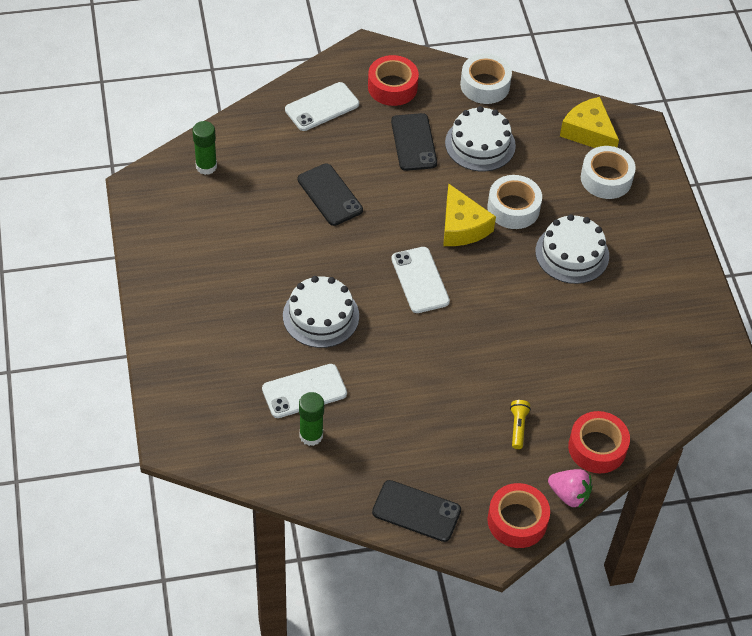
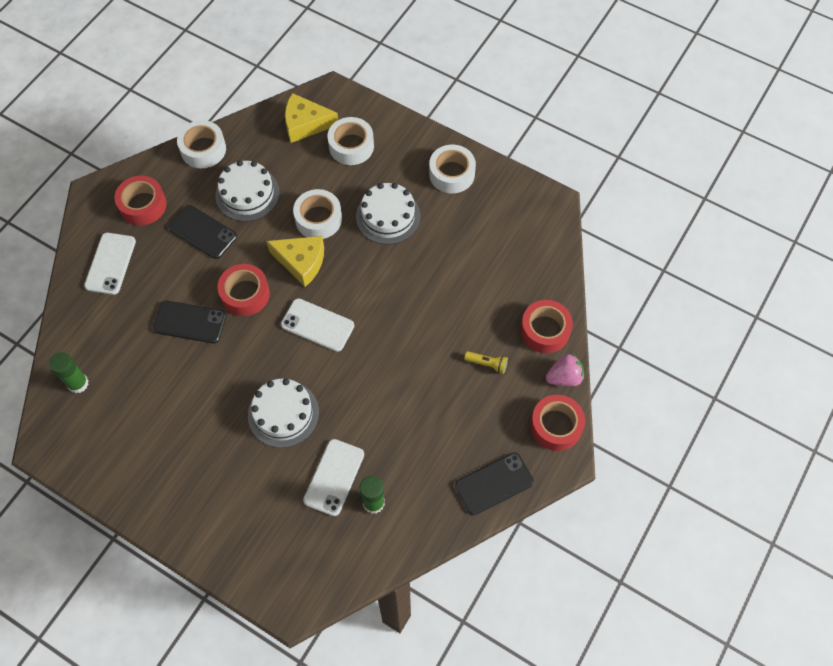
camera: 45 degrees left, 10 degrees up
(392, 211) = (245, 294): none -> red tape
(518, 427) = (487, 364): yellow flashlight -> yellow flashlight turned 150 degrees clockwise
(666, 268) = (451, 174): none -> white tape

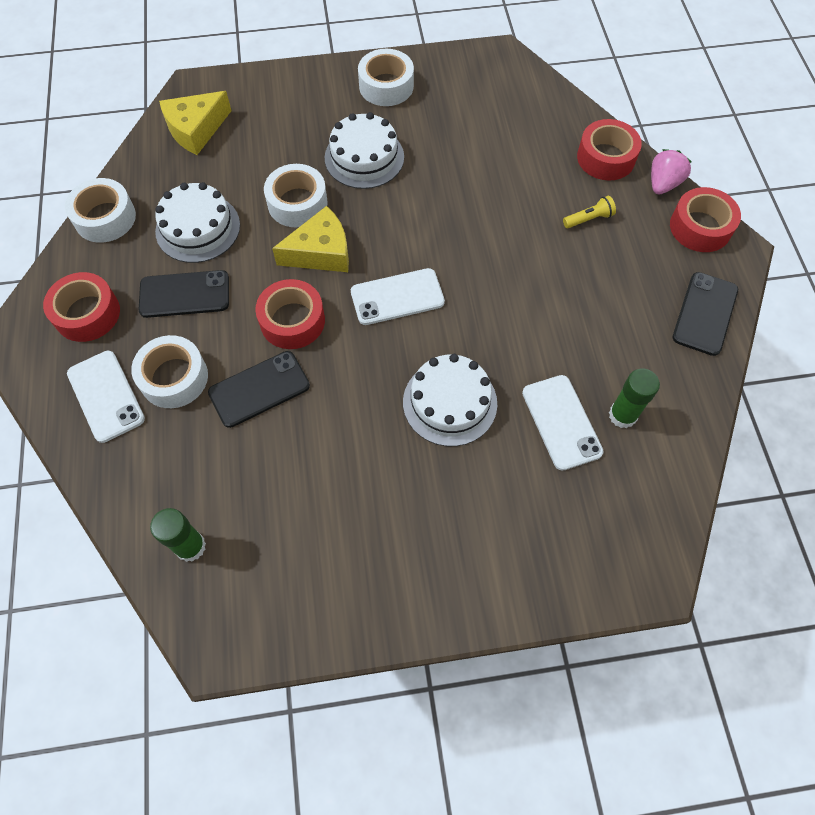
camera: 40 degrees left, 0 degrees up
(351, 146) = (264, 121): white tape -> white tape (174, 378)

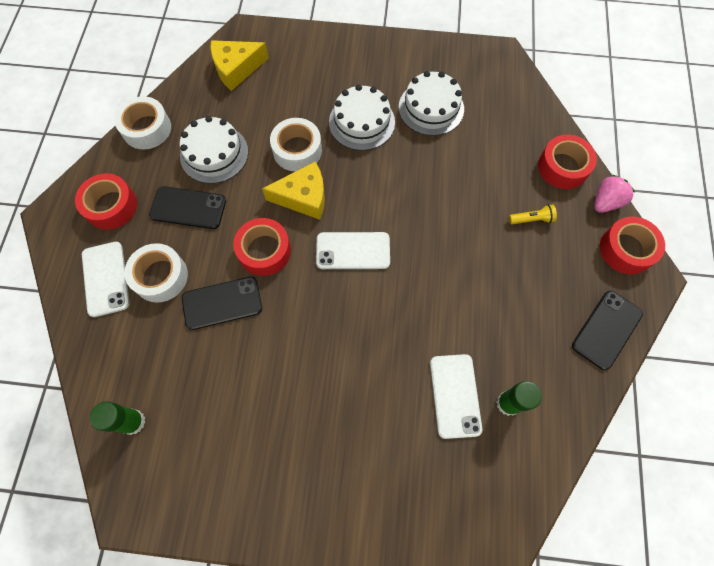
camera: 15 degrees right, 5 degrees up
(386, 86) = (397, 63): white tape -> none
(450, 402) = (368, 354): white cake -> white cake (431, 108)

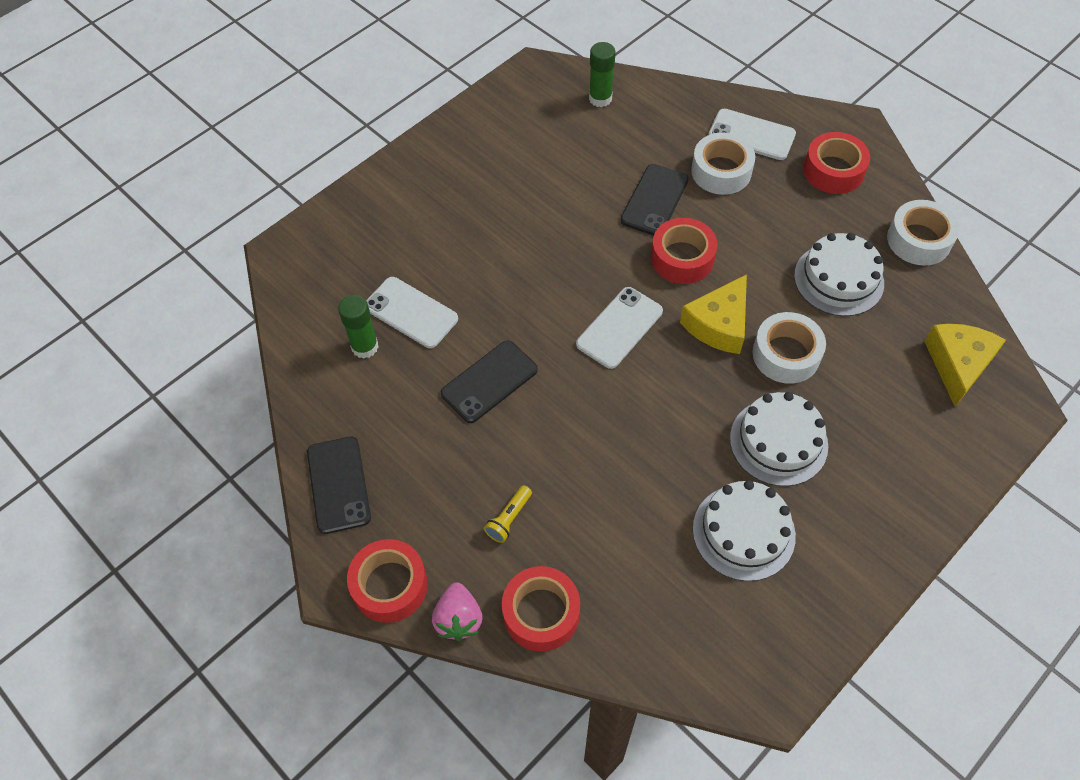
camera: 130 degrees right, 10 degrees down
(188, 208) = (783, 226): black phone -> black phone (489, 382)

